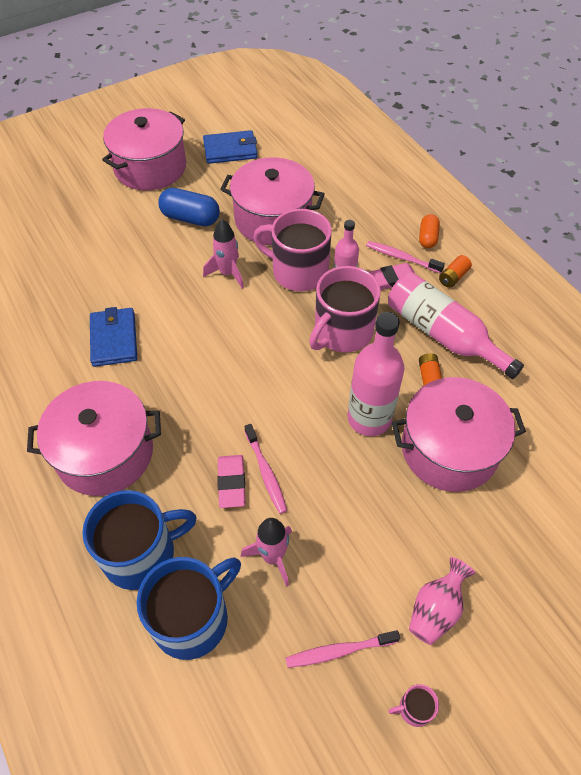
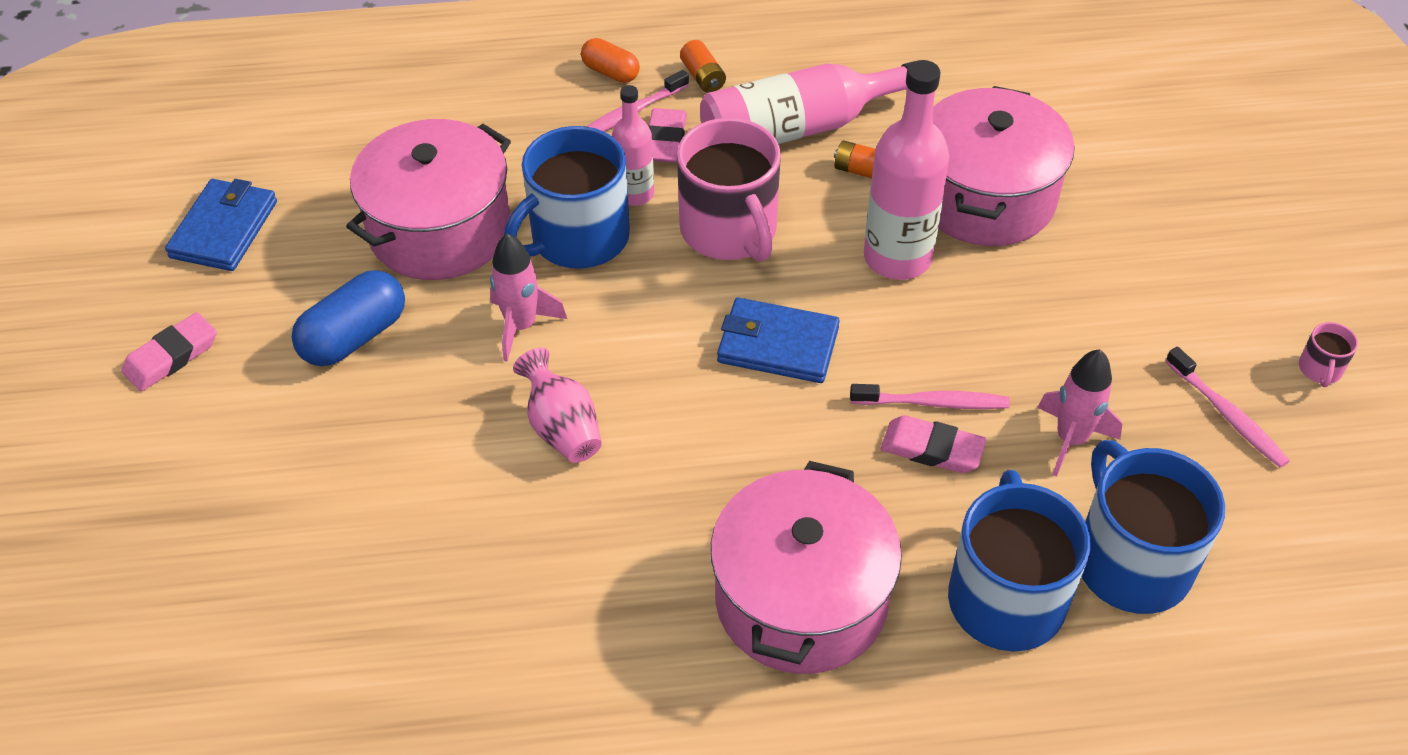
camera: 65 degrees left, 5 degrees down
(114, 339) = (567, 525): blue wallet -> blue wallet (777, 345)
(150, 167) = (171, 356): pink pot -> pink eraser
(298, 271) = (578, 238): pink mug -> blue mug
(339, 651) = (1227, 415): pink toothbrush -> pink toothbrush turned 45 degrees counterclockwise
(436, 609) = (1203, 300): pink vase -> pink vase (562, 428)

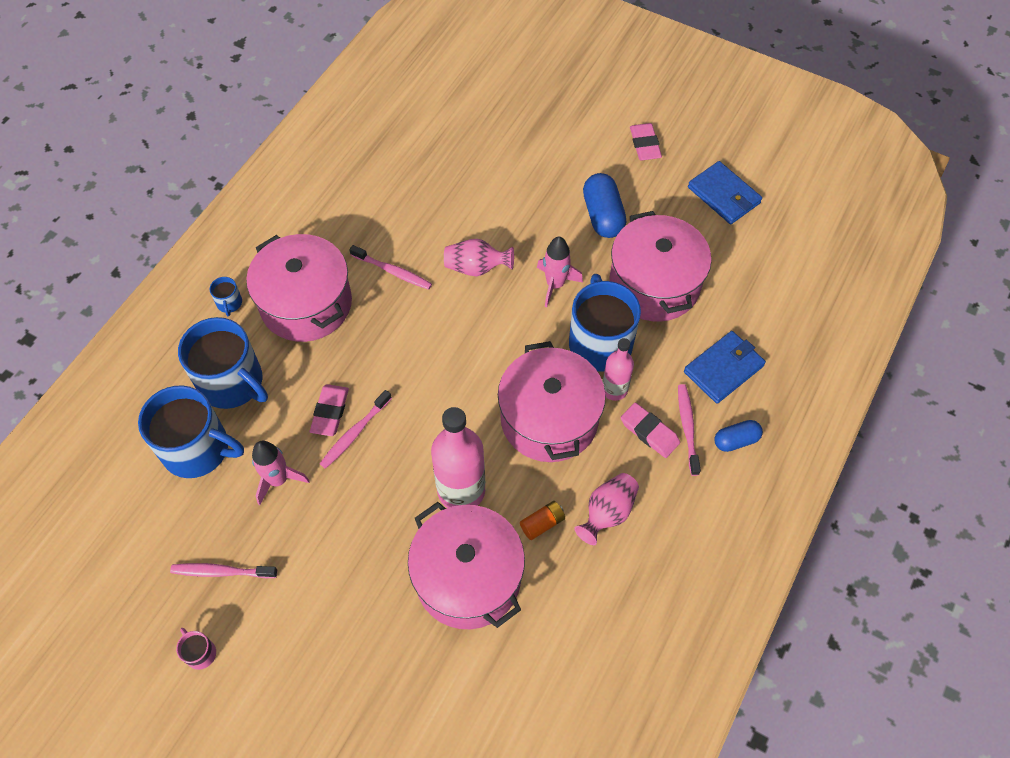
camera: 125 degrees right, 10 degrees up
(611, 72) = (736, 440): orange capsule -> blue capsule
(651, 525) = (393, 271): none -> pink toothbrush
(703, 77) = (695, 490): orange battery -> none
(729, 230) = (549, 419): pink mug -> pink pot
(777, 345) = (450, 388): blue wallet -> blue wallet (723, 369)
(797, 128) = (607, 513): pink bottle -> pink vase
(893, 708) = (229, 303): none -> blue mug
(932, 449) = (330, 412): pink eraser -> pink eraser turned 45 degrees counterclockwise

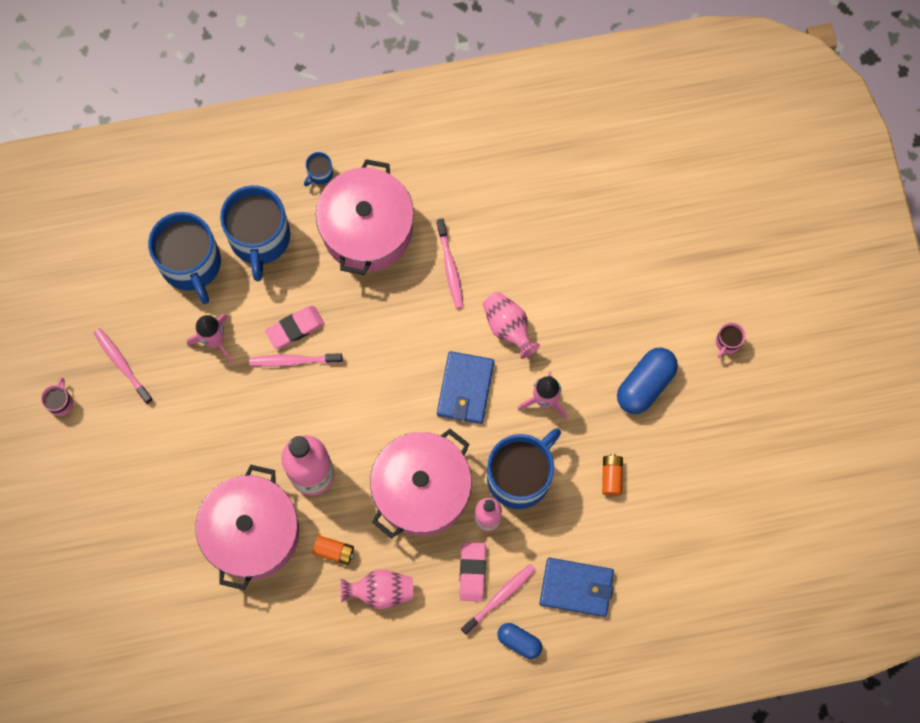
camera: 50 degrees right, 15 degrees up
(617, 148) = (727, 342): none -> pink mug
(645, 144) = (752, 361): pink eraser -> none
(654, 284) = (611, 476): pink pot -> orange battery
(724, 195) = (753, 466): blue wallet -> blue wallet (465, 388)

